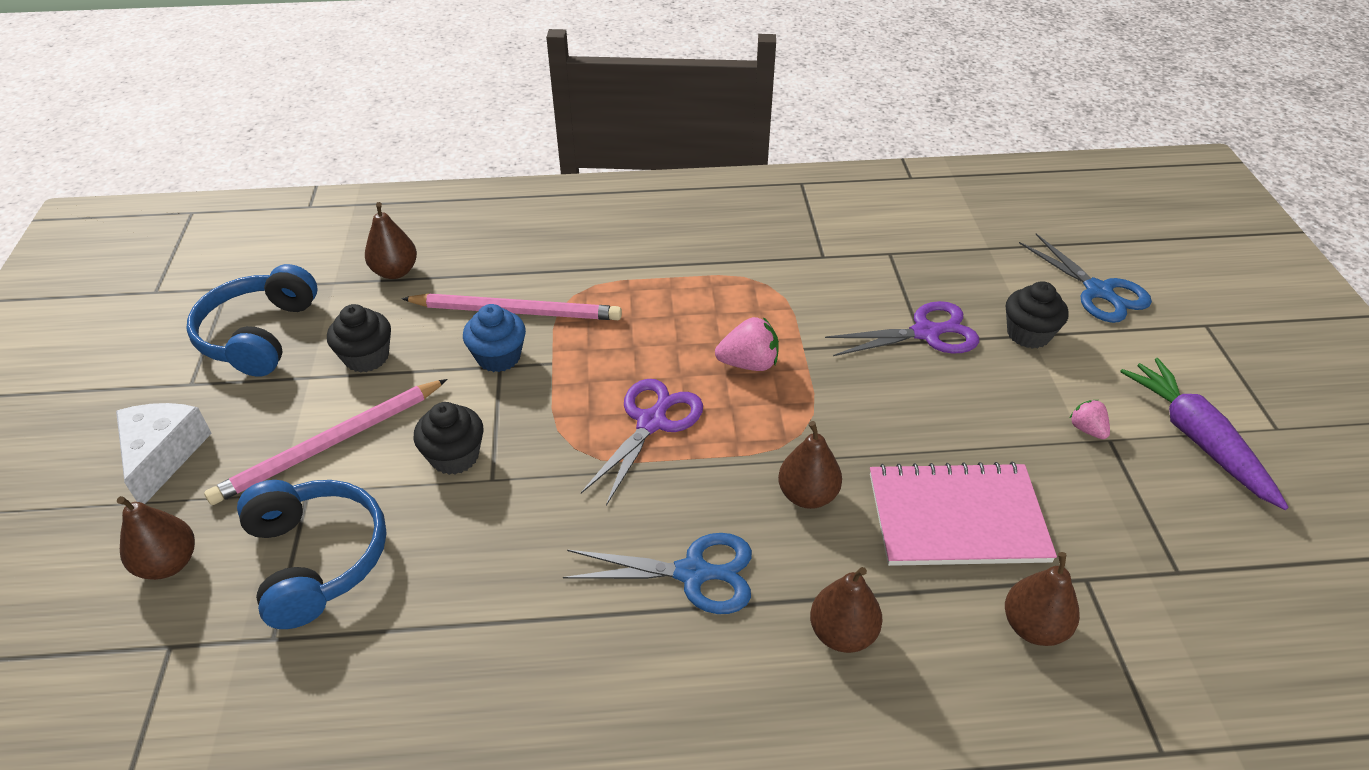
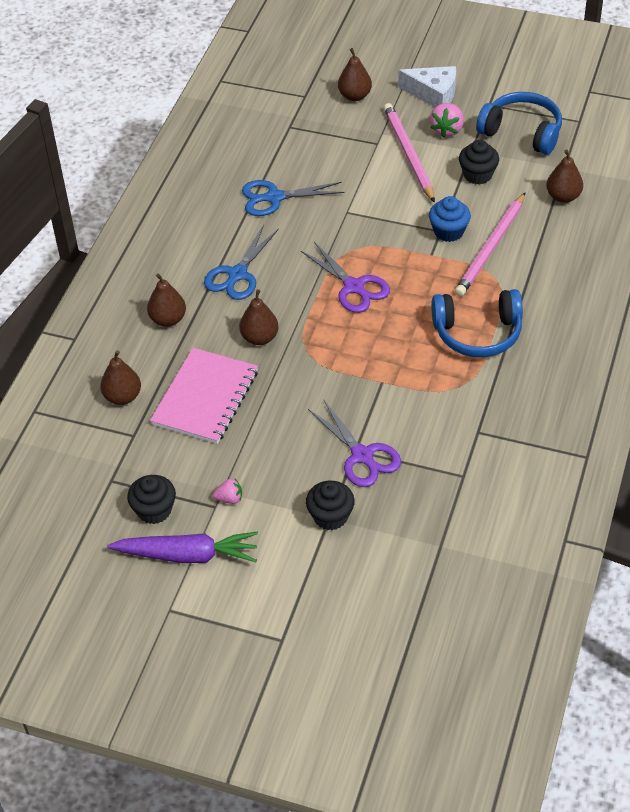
camera: 115 degrees right, 5 degrees up
(316, 559) = (328, 143): blue headphones -> blue headphones (477, 333)
(454, 456) = (372, 200): black cupcake -> black cupcake (154, 510)
(749, 364) = (381, 348): pink strawberry -> pink strawberry (447, 130)
(926, 333) = (362, 456): purple scissors -> purple scissors turned 45 degrees counterclockwise
(1099, 291) = (352, 590): blue scissors -> blue scissors (274, 198)

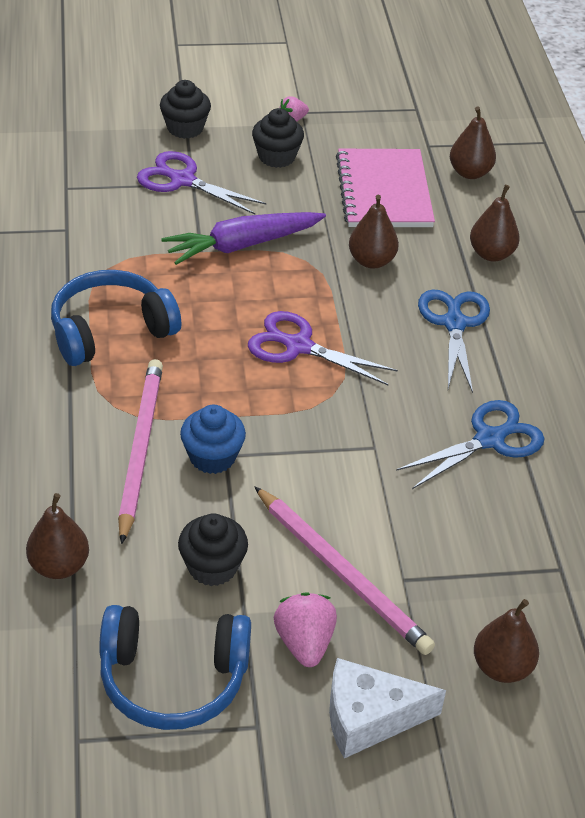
camera: 150 degrees right, 5 degrees down
(154, 510) = (356, 97): black cupcake -> black cupcake (276, 157)
(187, 555) = (299, 75): purple carrot -> purple carrot (242, 245)

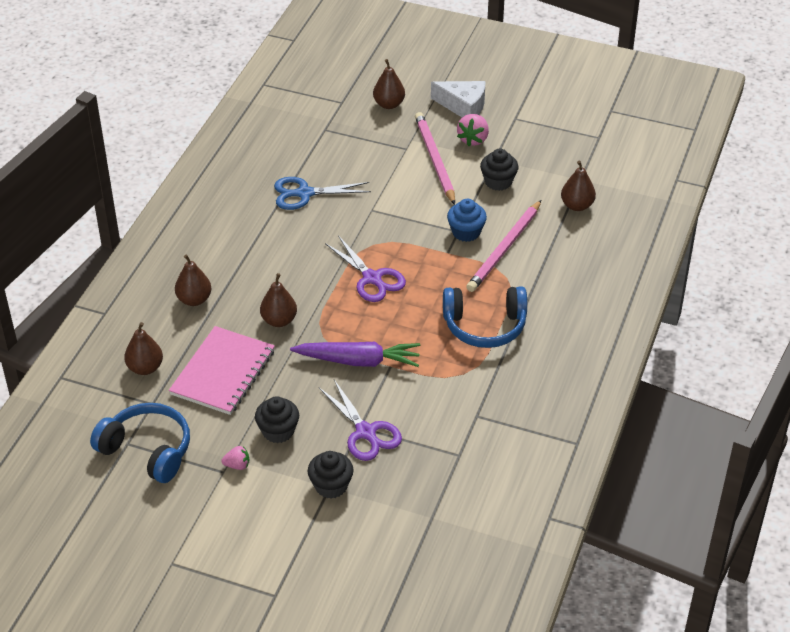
camera: 150 degrees left, 0 degrees up
(173, 678) = (543, 145): blue headphones -> blue headphones (147, 450)
(454, 323) = (263, 262): blue scissors -> none

